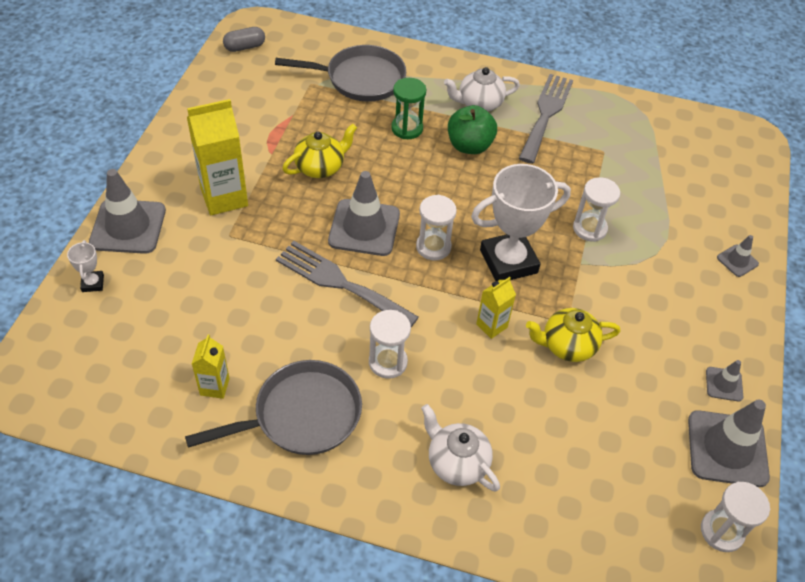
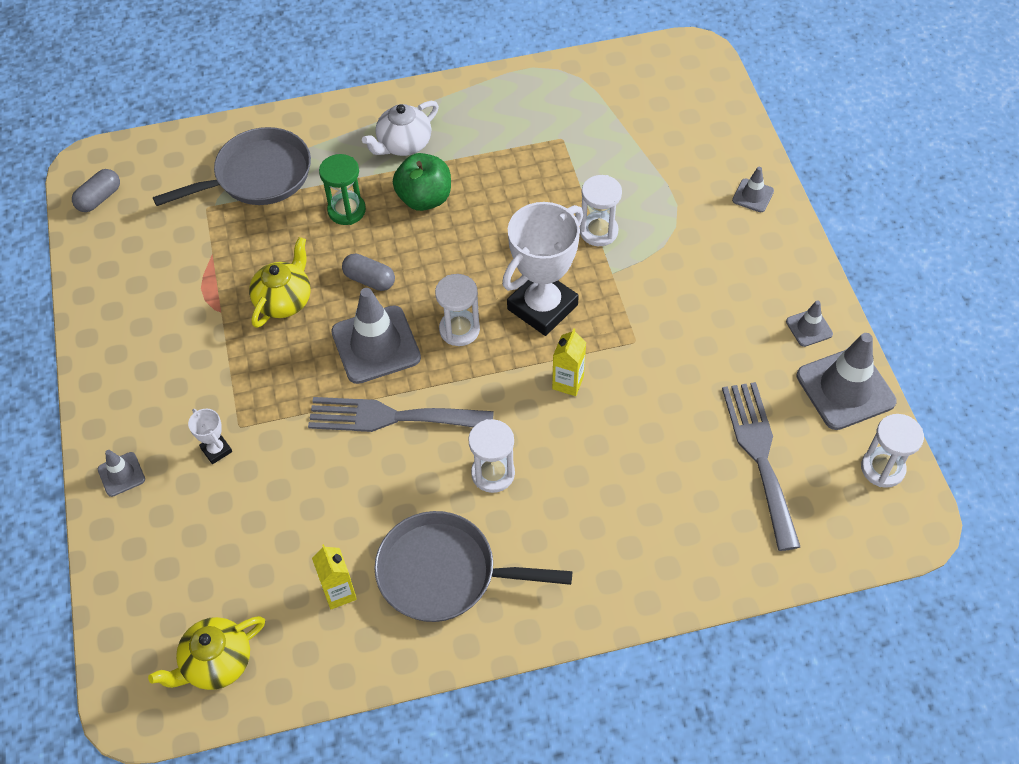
camera: 25 degrees left, 5 degrees up
(93, 283) = (129, 556): white trophy -> white trophy (216, 450)
(128, 227) = (121, 474): grey traffic cone -> grey traffic cone, size x0.49
(224, 197) = (204, 387): yellow carton -> none
(301, 415) = (445, 573): grey pan -> grey pan turned 120 degrees counterclockwise
(391, 182) = (369, 280): none -> grey capsule
(456, 462) = (620, 535): white teapot -> none
(546, 114) = (479, 124): grey fork -> grey fork (760, 456)
(567, 345) = (650, 365): yellow teapot -> yellow teapot (216, 663)

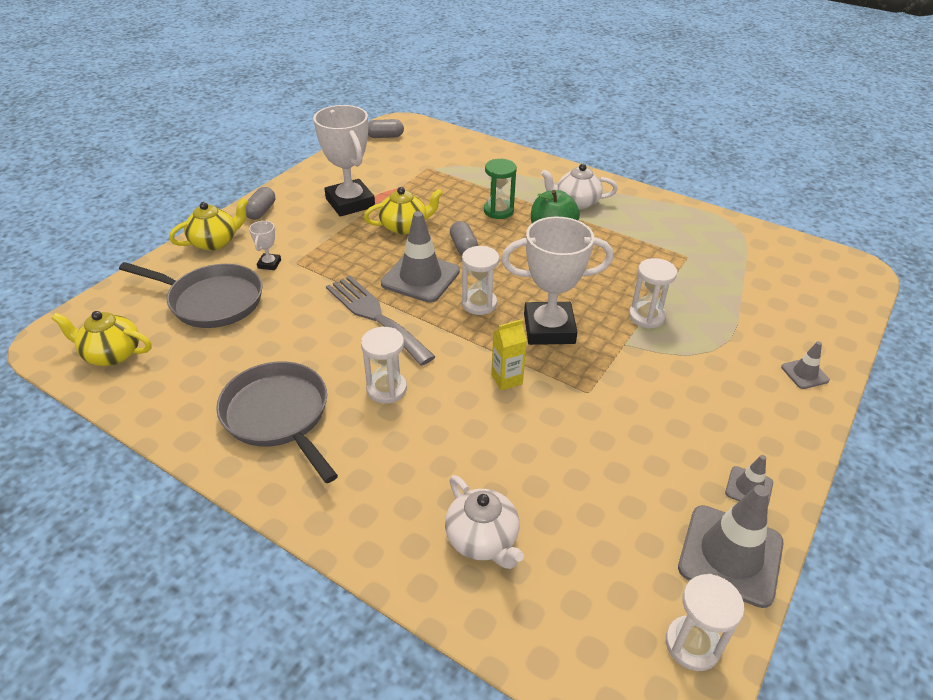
camera: 45 degrees right, 15 degrees down
(112, 401) = (261, 211): none -> grey capsule
(121, 474) = (215, 242): grey traffic cone -> yellow teapot
(190, 315) = (350, 203): none -> white trophy
(257, 176) = (473, 170): grey pan -> grey pan (211, 301)
(339, 592) = (214, 375): yellow carton -> none
(702, 521) = (482, 539): none -> white teapot
(760, 456) = (588, 537): grey fork -> none

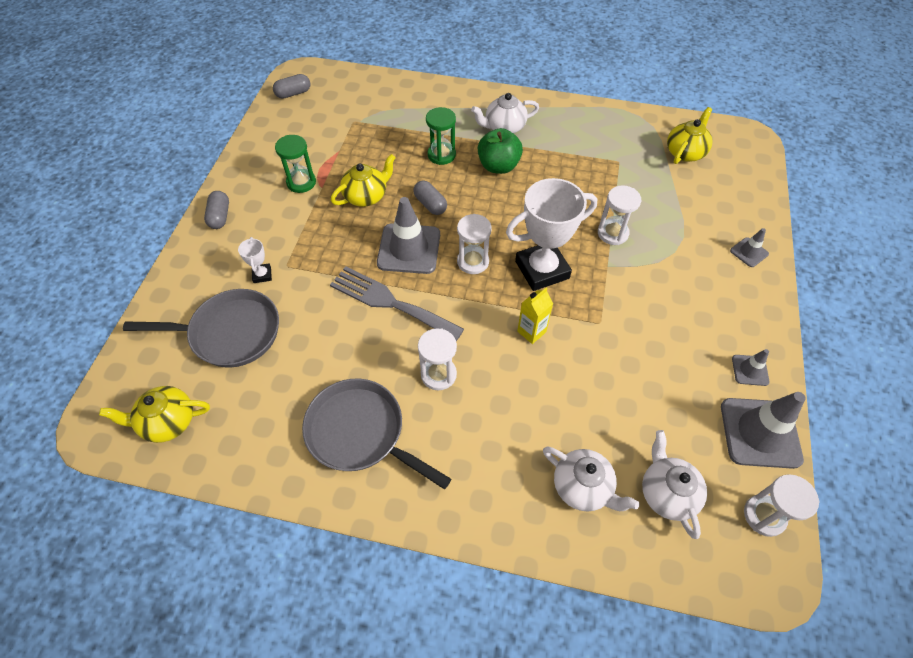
camera: 20 degrees left, 15 degrees up
(215, 242) = (194, 265): yellow teapot -> yellow teapot (685, 152)
(350, 203) = (301, 182): white trophy -> green hourglass
(579, 578) = (667, 493): none -> white teapot

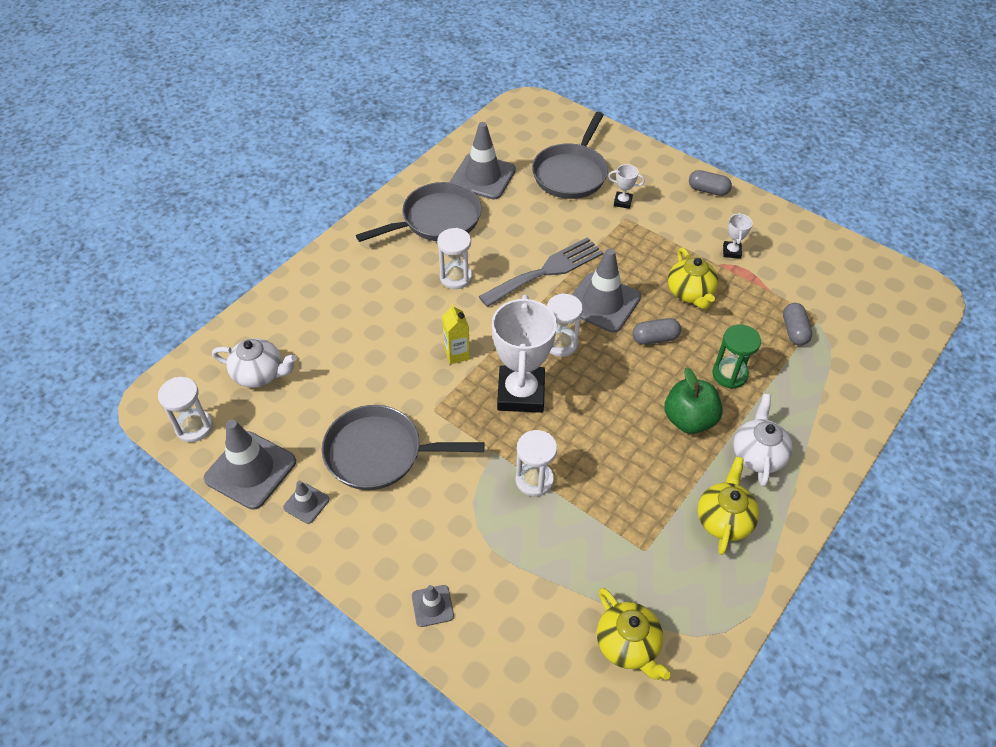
camera: 115 degrees right, 5 degrees down
(168, 422) = (511, 132): yellow teapot -> yellow teapot (724, 519)
(266, 417) = (483, 177): none -> grey traffic cone
(293, 93) = (887, 279): grey capsule -> grey capsule (794, 331)
(301, 182) = (731, 252): green hourglass -> white trophy
(583, 487) = (304, 325): white teapot -> none
(667, 341) = (380, 453): none -> grey pan

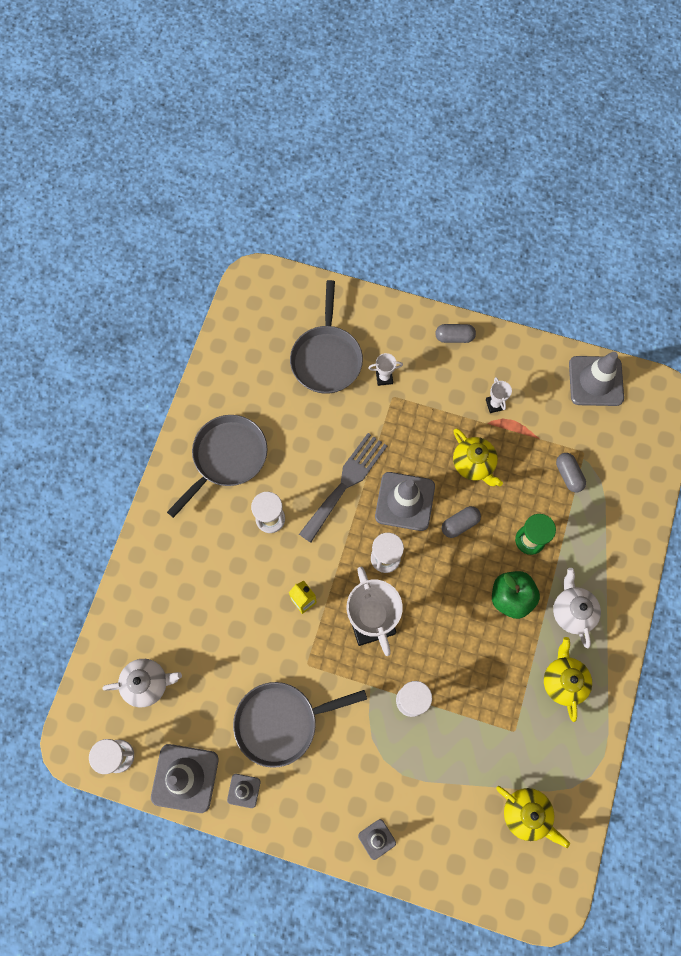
camera: 20 degrees left, 20 degrees up
(483, 177) = (248, 390): grey traffic cone -> grey traffic cone (595, 381)

